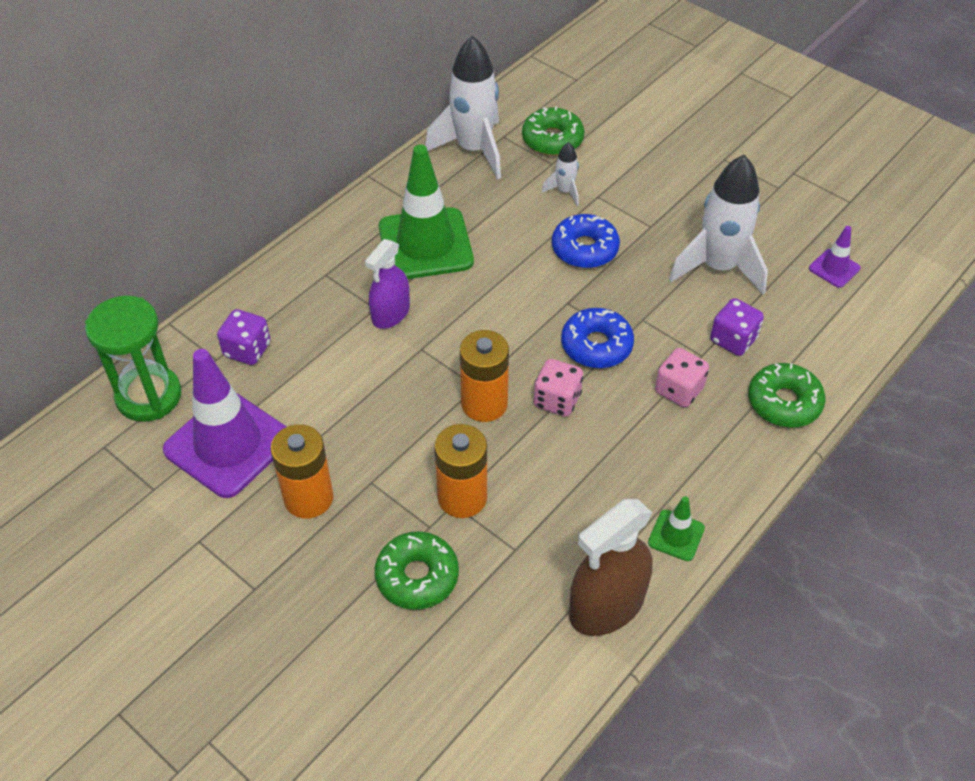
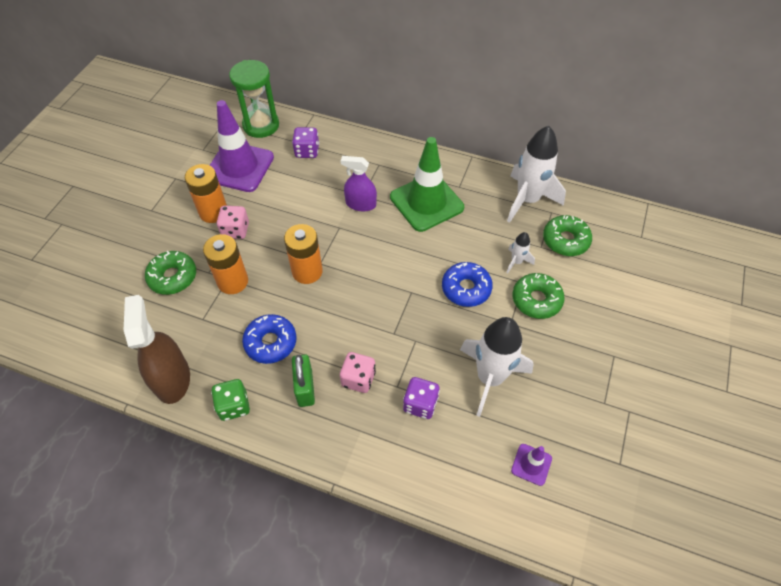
camera: 70 degrees right, 5 degrees up
(557, 400) = (323, 309): pink dice -> pink dice (235, 230)
(596, 345) = (379, 319): blue donut -> blue donut (270, 342)
(607, 605) = (172, 379): brown spray bottle -> brown spray bottle turned 45 degrees clockwise
(674, 449) = (305, 388): none -> green padlock
(676, 535) = (234, 406): green traffic cone -> green dice
(784, 402) = (372, 452): green donut -> green donut (536, 300)

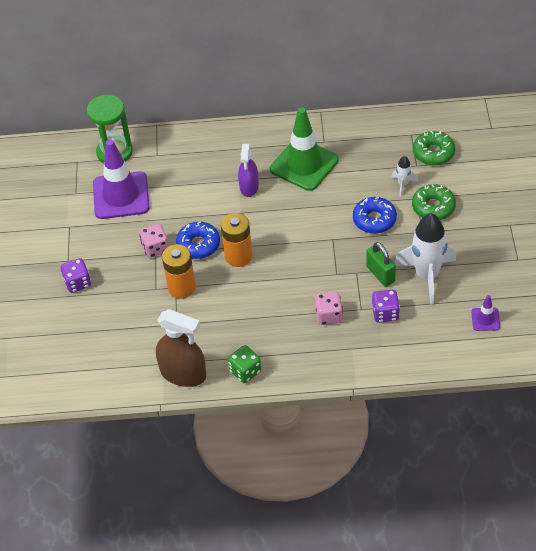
camera: 20 degrees left, 5 degrees down
(172, 379) = (183, 373): brown spray bottle -> brown spray bottle turned 150 degrees clockwise
(173, 277) = (128, 304): green donut -> none
(213, 212) = (125, 241): orange battery -> none
(270, 342) = (244, 318): blue donut -> blue donut (198, 244)
(305, 388) = (292, 338): green padlock -> green padlock (380, 274)
(307, 151) = (173, 160): purple dice -> purple dice (78, 283)
(361, 204) = (249, 187): purple spray bottle -> purple spray bottle turned 75 degrees counterclockwise
(527, 200) = (387, 132): white rocket -> none

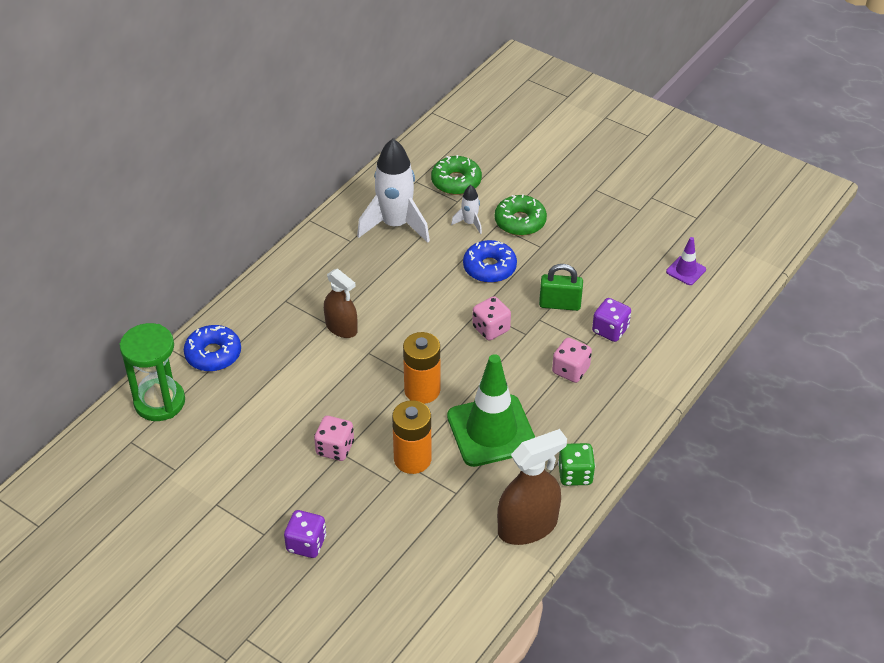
camera: 55 degrees left, 5 degrees down
(121, 196) = (227, 433): purple traffic cone -> none
(198, 244) = (371, 411): blue donut -> blue donut (213, 354)
(249, 187) = (341, 327): purple spray bottle -> brown spray bottle
(304, 165) = (362, 272): green traffic cone -> green traffic cone (491, 431)
(322, 255) = (491, 329): none -> pink dice
(427, 276) = (595, 276): white rocket -> white rocket (395, 225)

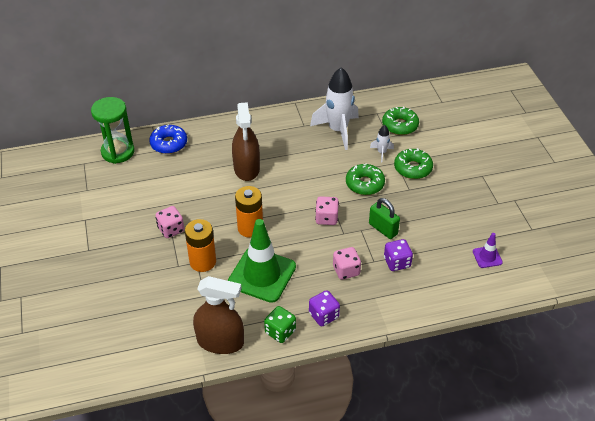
camera: 40 degrees right, 0 degrees up
(306, 544) = (101, 269): purple dice -> purple dice (324, 315)
(341, 327) = (246, 168): brown spray bottle -> brown spray bottle, size x1.52
(489, 268) = (364, 184): blue donut -> green donut

